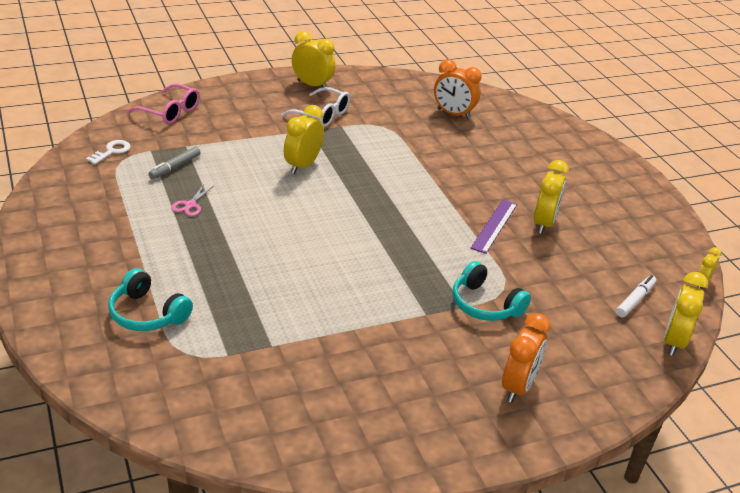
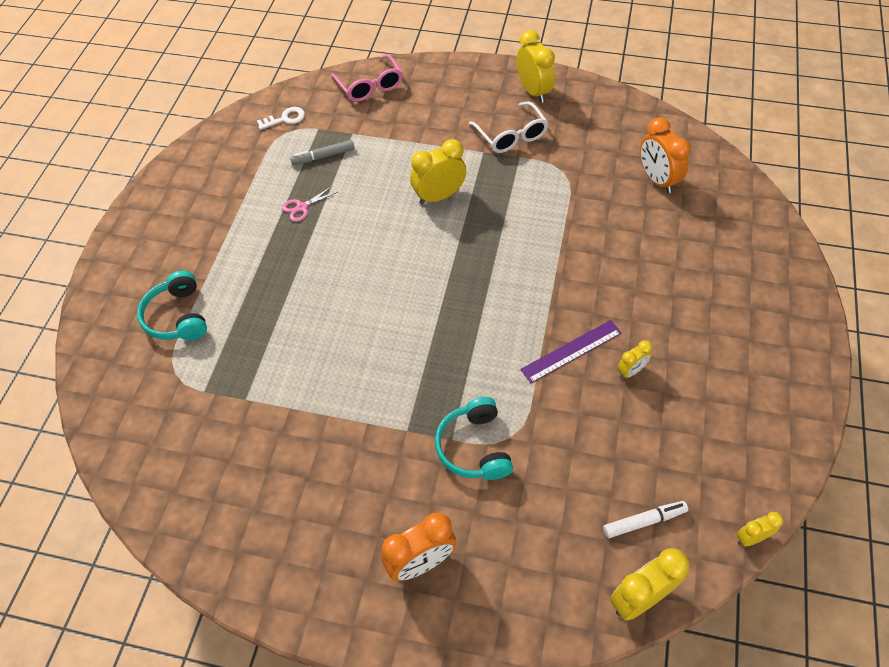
camera: 40 degrees right, 20 degrees up
(544, 223) = (631, 371): yellow clock -> yellow clock, size x0.56

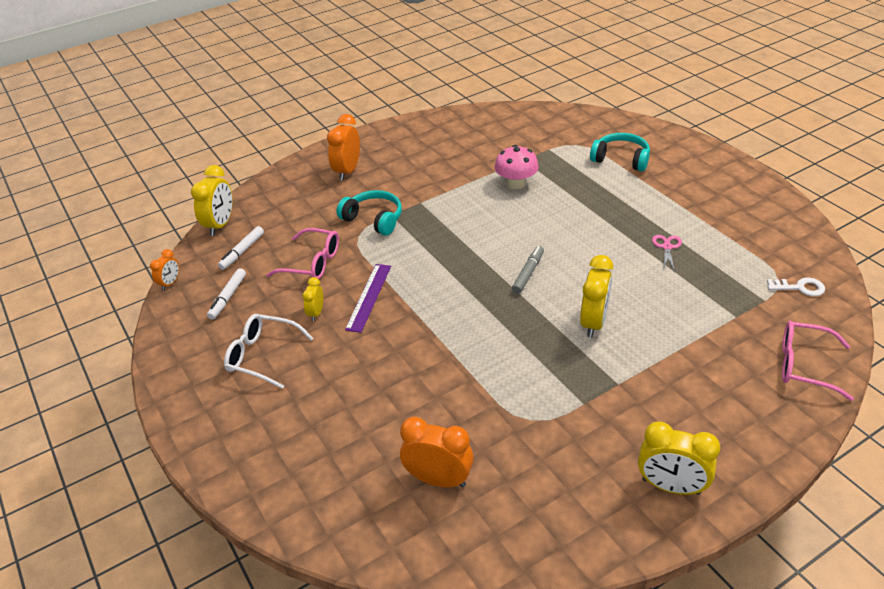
camera: 135 degrees right, 15 degrees down
(285, 119) = (800, 288): white key -> white key turned 105 degrees counterclockwise
(298, 372) = (516, 183): none -> pink mushroom
(323, 156) = (719, 285): grey marker -> grey marker (528, 273)
(511, 135) = (619, 418): white glasses -> white glasses (263, 356)
(586, 438) = (312, 263): none -> pink glasses
(700, 461) = (228, 297): none -> white marker
(751, 538) = (170, 283): yellow clock -> orange clock

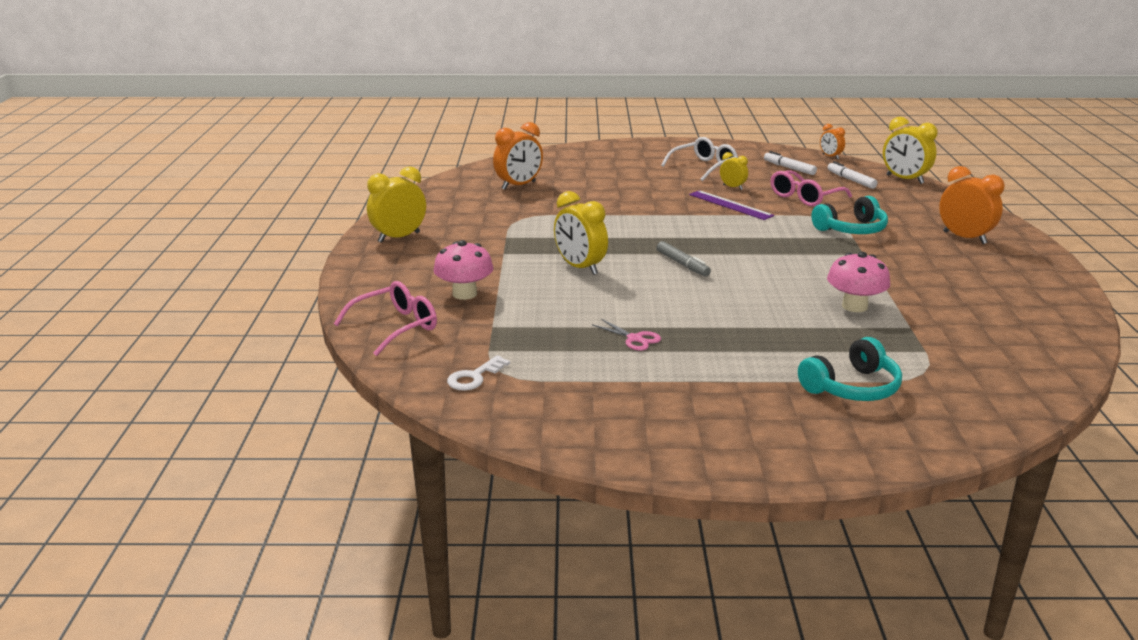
camera: 120 degrees right, 15 degrees down
(713, 361) = (464, 294): none -> pink mushroom

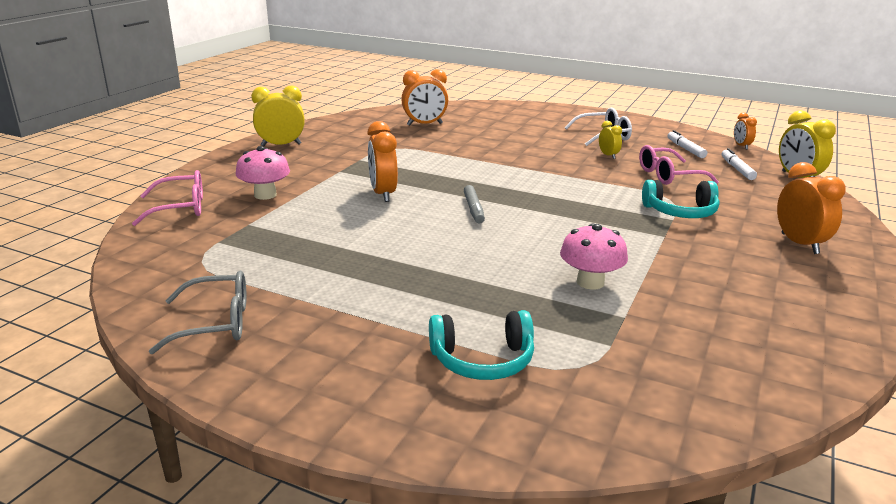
camera: 25 degrees right, 0 degrees up
(474, 377) = (176, 260): white key -> none
(580, 267) = (383, 194): yellow clock -> orange clock
(600, 420) = (215, 323): none -> grey glasses
(635, 339) = (344, 261): pink scissors -> none
(730, 205) = (586, 169): purple ruler -> none

